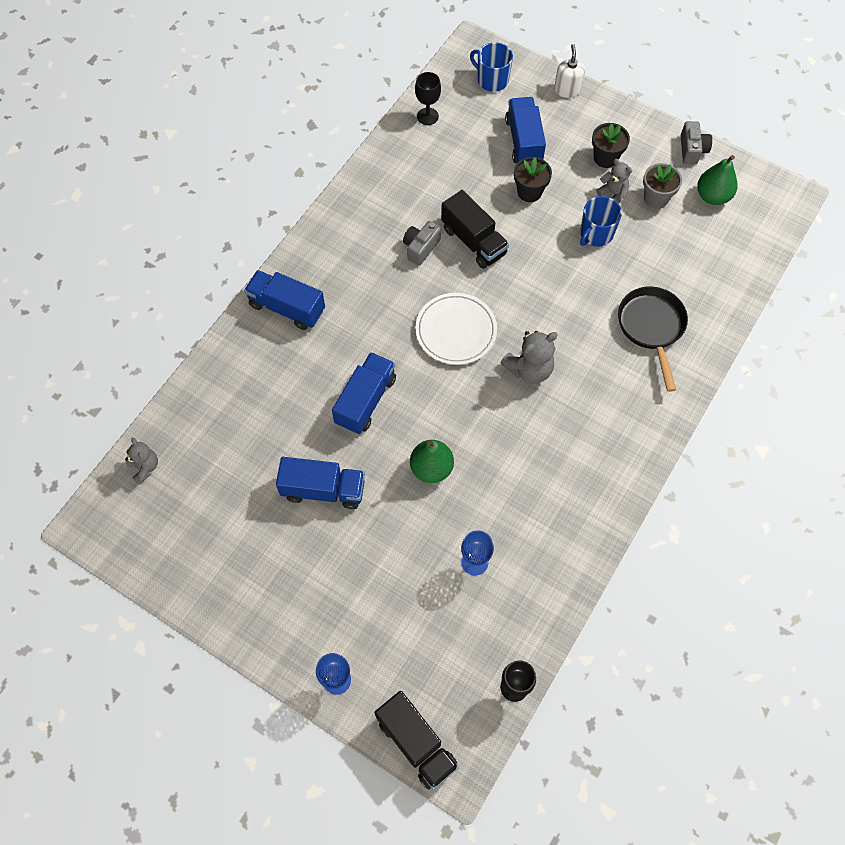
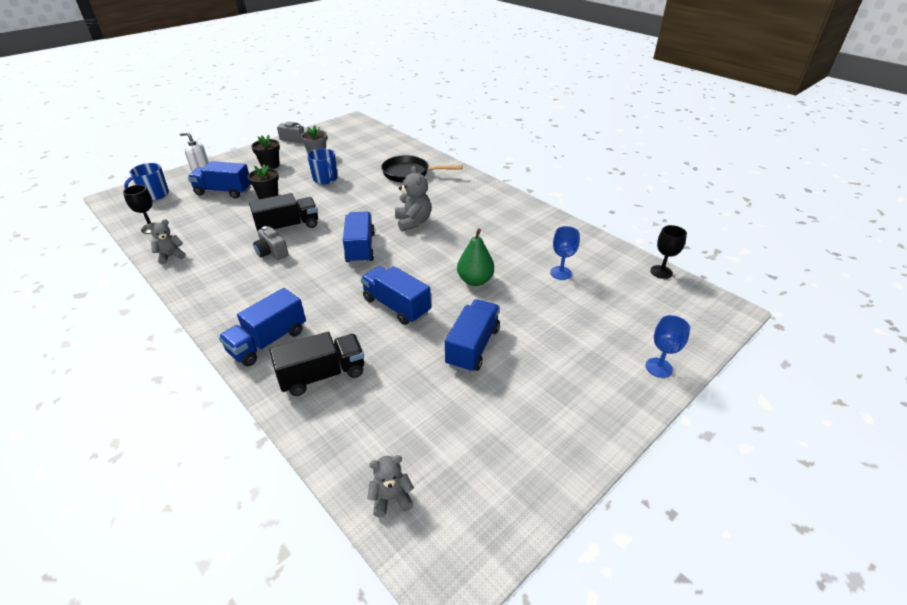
camera: 75 degrees left, 25 degrees down
(416, 743) = (711, 328): black truck -> black truck (322, 375)
(456, 331) = (360, 248): white plate -> blue truck
(613, 193) = (300, 168): grey teddy bear -> grey teddy bear (171, 256)
(712, 196) = (332, 139): green pear -> none

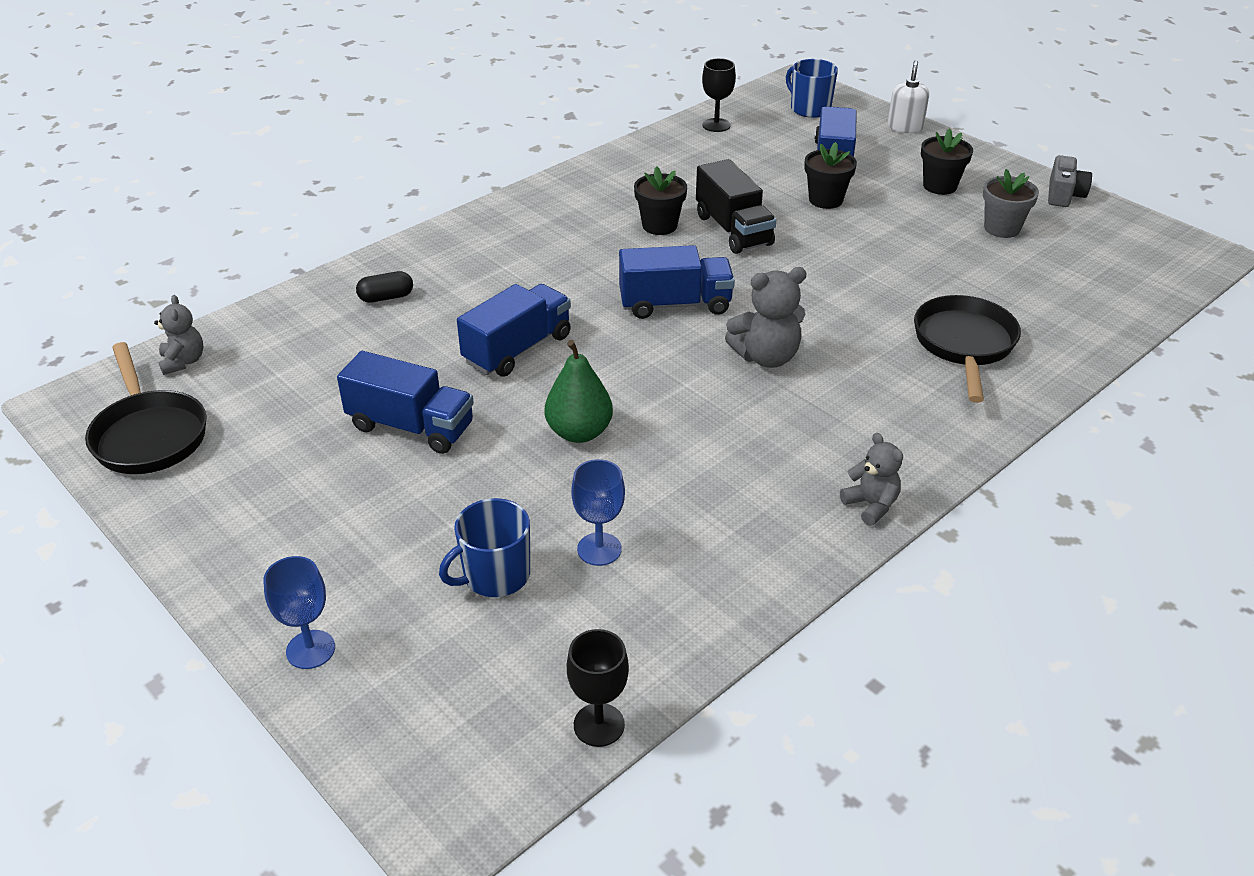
camera: 90 degrees right, 0 degrees up
(171, 256) = (647, 152): grey teddy bear -> grey teddy bear (871, 505)
(268, 341) = (458, 250): blue truck -> none
(272, 252) = (659, 226): grey camera -> black flower pot
(322, 375) = (386, 297): black truck -> black capsule
(325, 179) = (906, 247): blue mug -> blue mug (495, 575)
(489, 498) = (149, 435): none -> black pan

